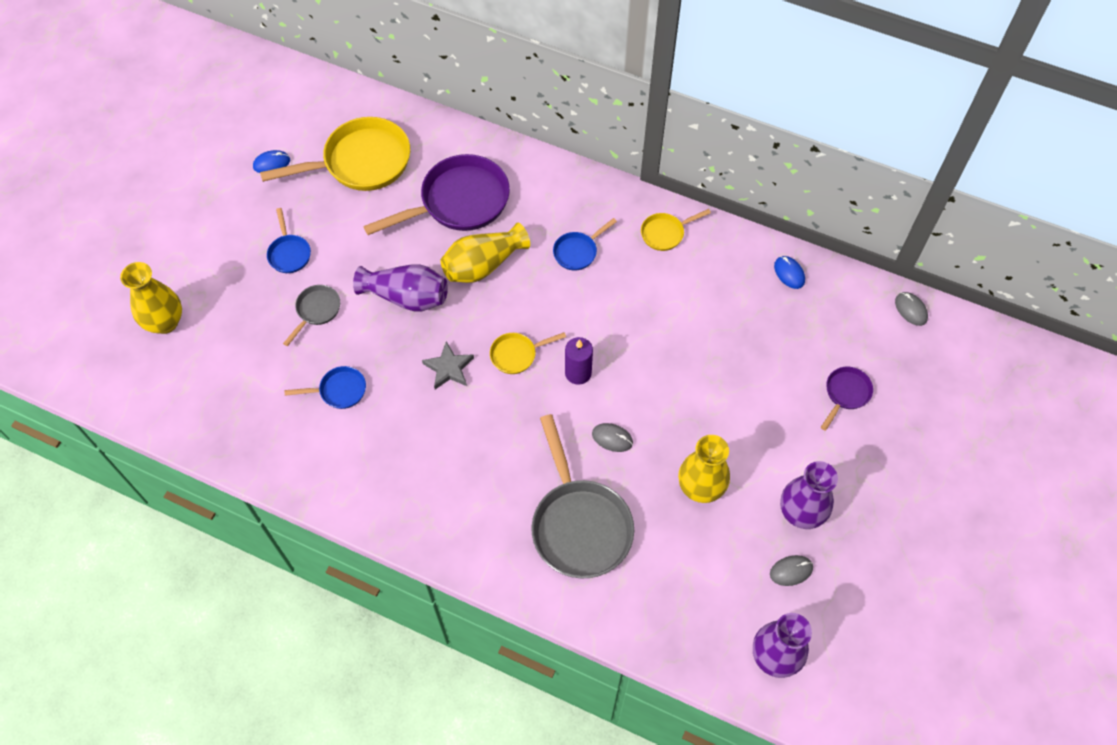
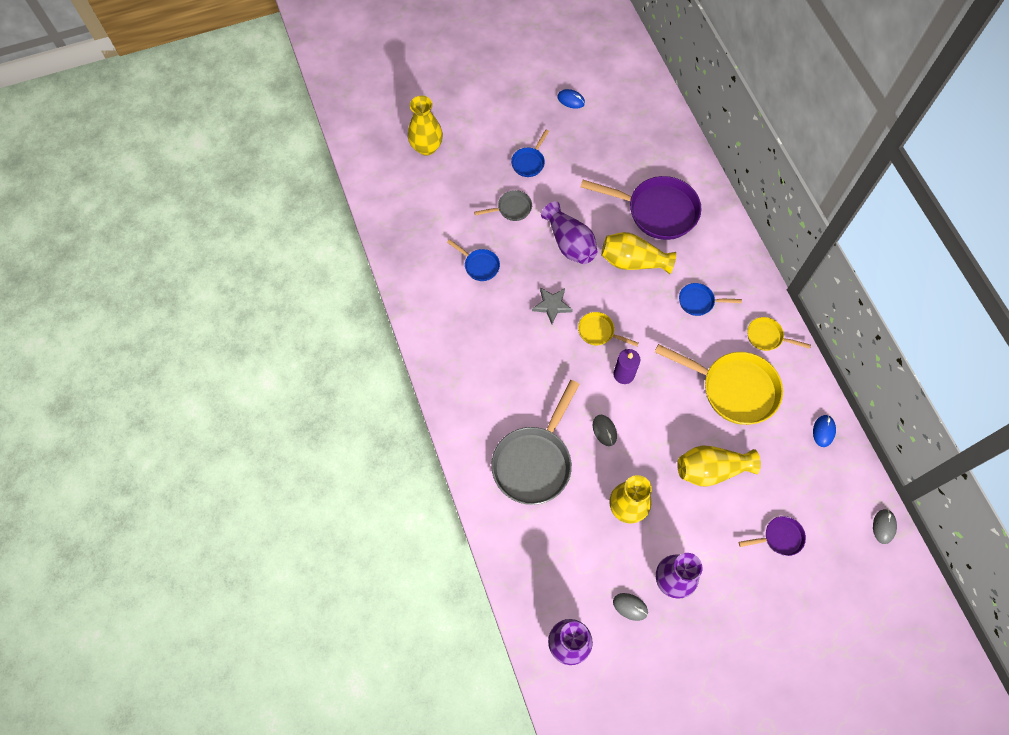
camera: 45 degrees right, 5 degrees up
(360, 162) = (622, 140): yellow pan -> yellow pan (733, 389)
(735, 388) = (711, 469): none -> yellow vase

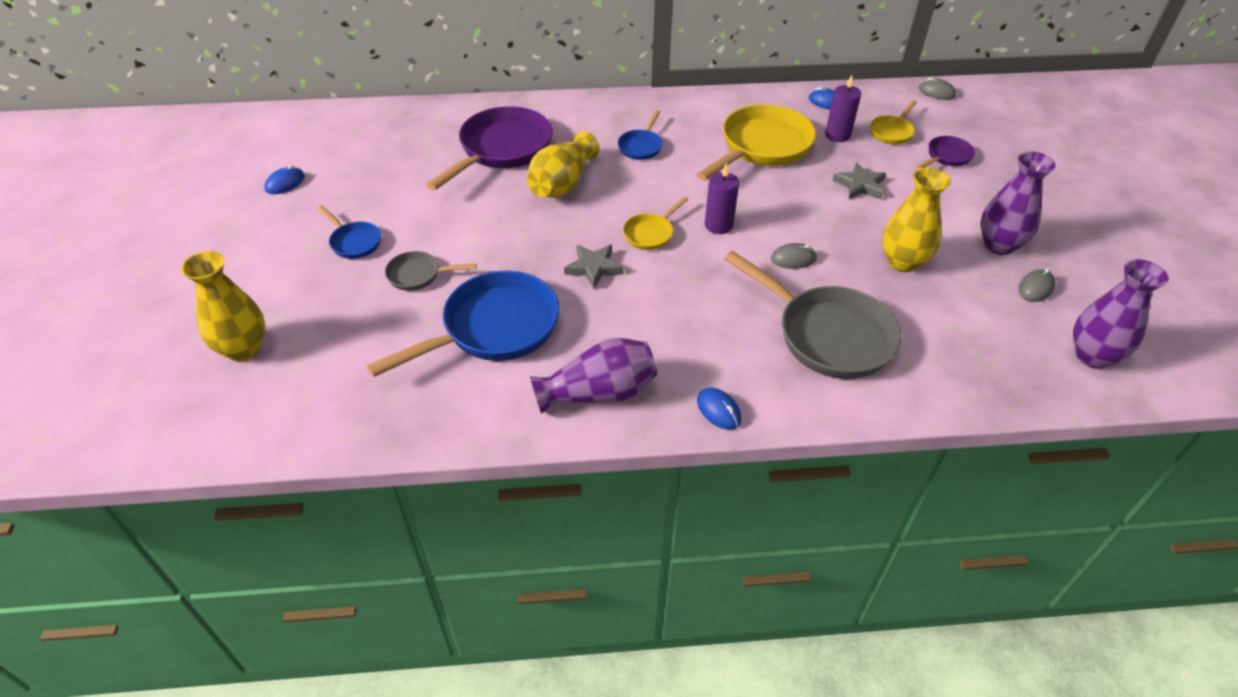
camera: 75 degrees left, 20 degrees down
(451, 406) = (719, 410): none -> blue mouse
(479, 265) = (493, 329): blue pan -> blue pan, size x2.06
(511, 208) = (418, 275): grey pan -> grey pan turned 90 degrees counterclockwise
(569, 243) = (506, 231): purple vase -> purple vase (599, 393)
(711, 469) = (860, 185): yellow vase -> grey star
(767, 337) = (704, 111): yellow pan -> yellow pan (892, 132)
(775, 445) = (837, 135): none -> purple candle
(779, 537) = (946, 157): purple pan -> purple pan turned 45 degrees clockwise

